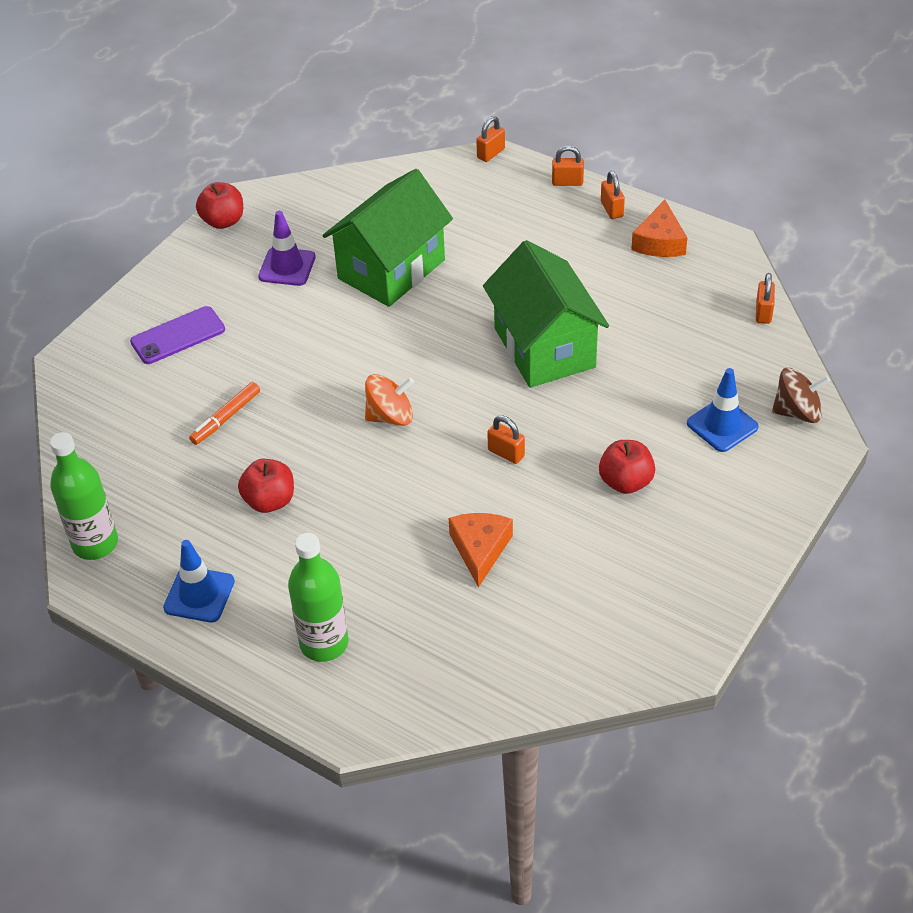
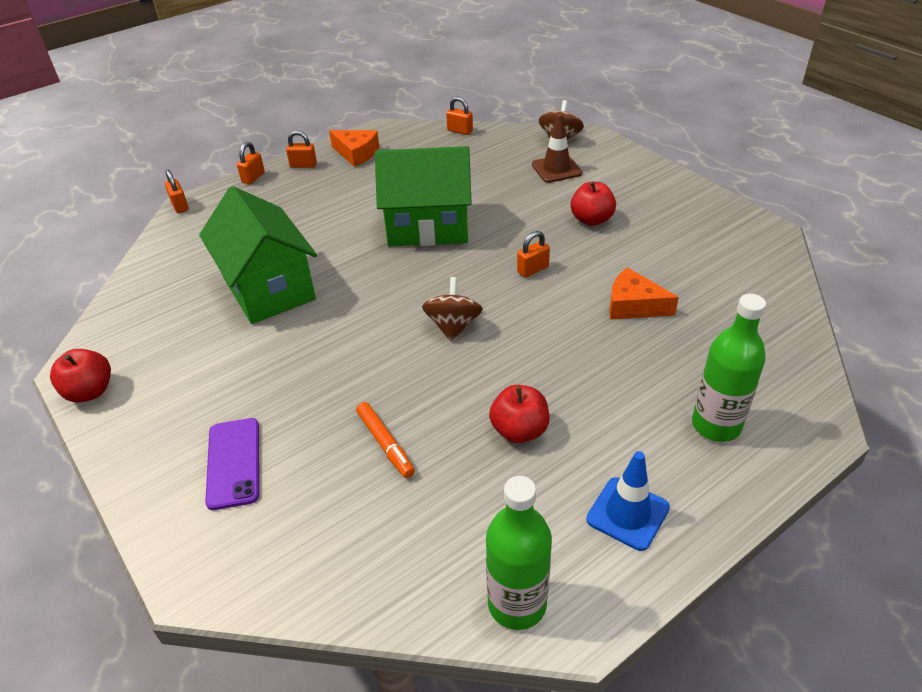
camera: 70 degrees left, 5 degrees down
(287, 267) = (204, 356): purple traffic cone -> none
(390, 416) = (453, 326): orange spinning top -> brown spinning top
(722, 425) = (556, 169): blue traffic cone -> brown traffic cone

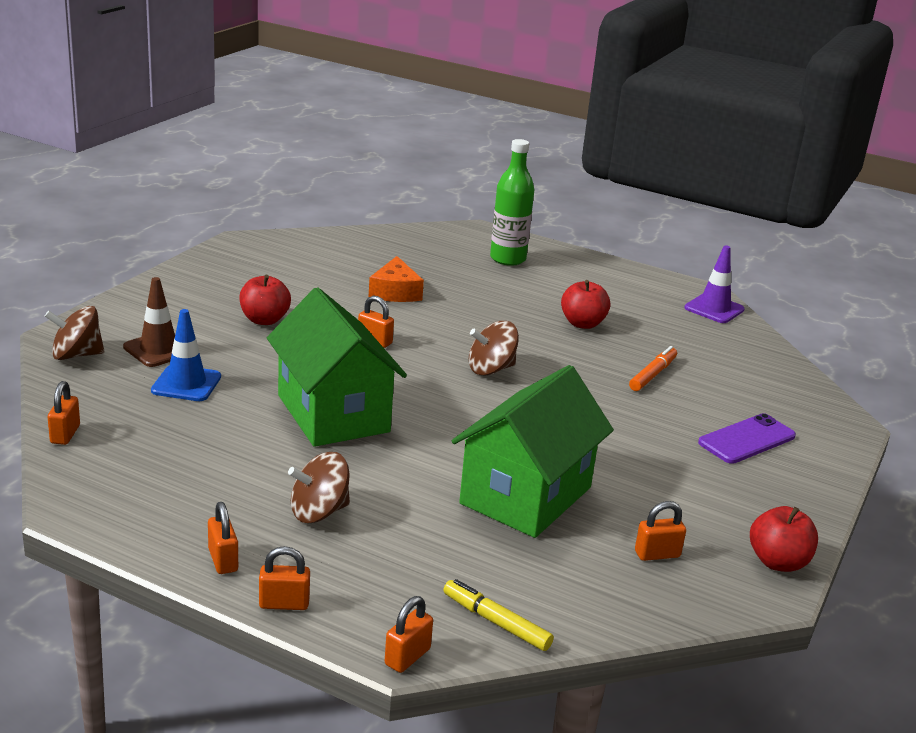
camera: 120 degrees left, 15 degrees down
(158, 329) = (657, 554): none -> orange padlock
(172, 240) = (496, 622): none -> yellow marker
(320, 201) = (319, 512): none -> brown spinning top
(356, 153) = (166, 515): orange cheese -> none
(517, 604) = (714, 309): green bottle -> purple traffic cone
(627, 513) = (613, 282): blue traffic cone -> blue traffic cone (186, 384)

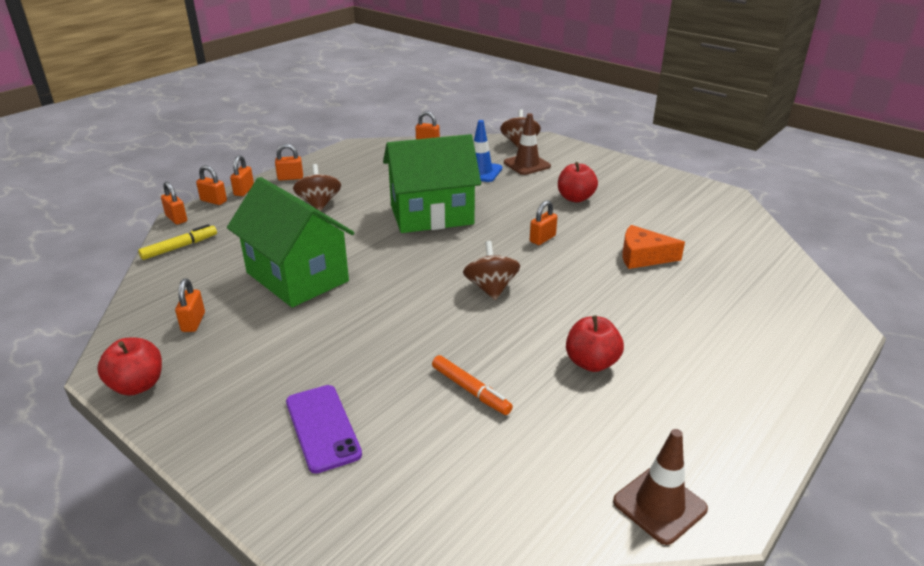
camera: 105 degrees right, 5 degrees up
(331, 631) = (213, 201): none -> orange padlock
(507, 259) = (758, 337): green bottle -> none
(714, 309) = (659, 505): purple traffic cone -> brown traffic cone

